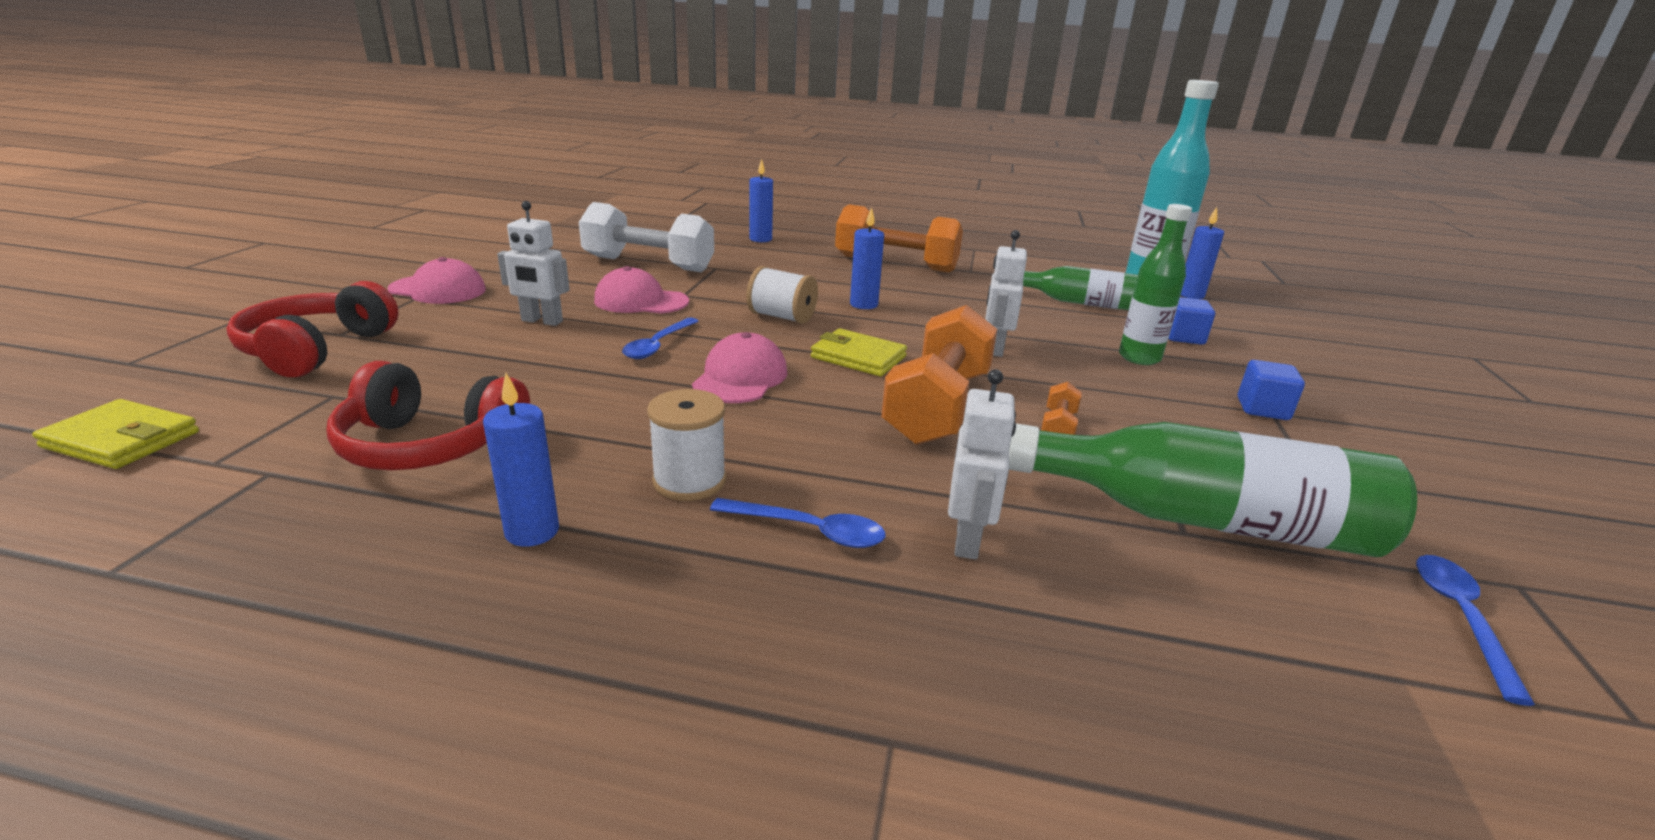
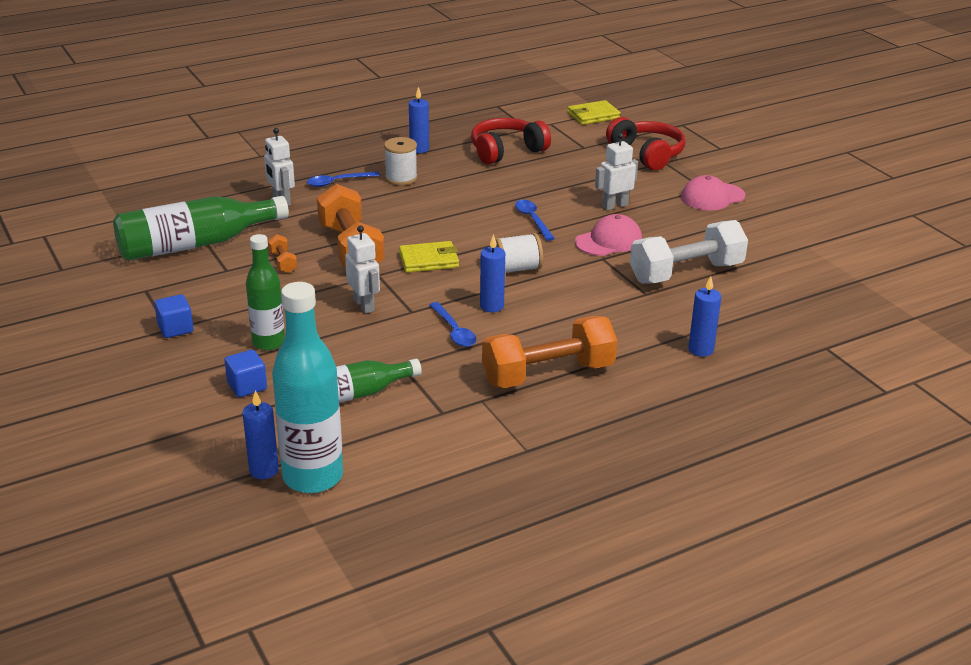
camera: 140 degrees right, 5 degrees up
(740, 378) = (461, 222): pink cap -> none
(1460, 618) = (92, 246): blue spoon -> blue spoon (454, 331)

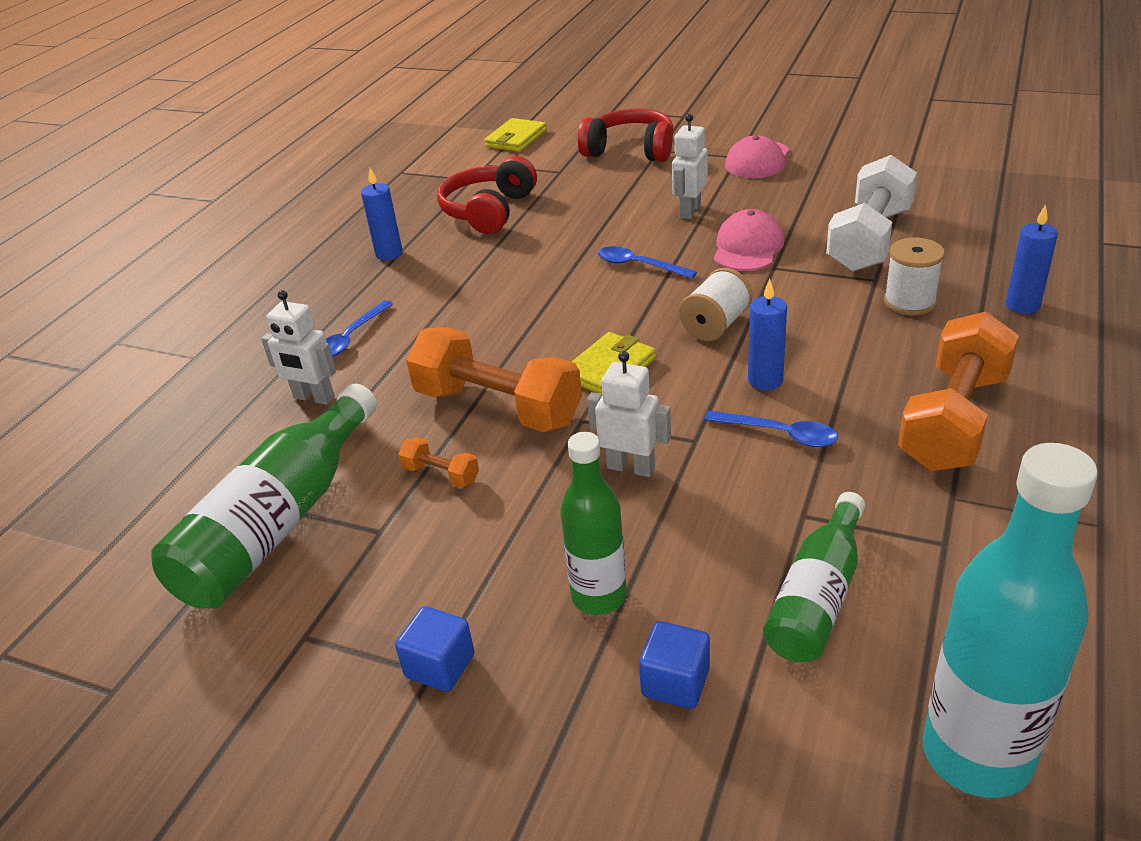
camera: 35 degrees left, 5 degrees up
(264, 470) = (908, 798): blue candle -> none
(401, 178) = (421, 295): white spool -> white spool (909, 302)

